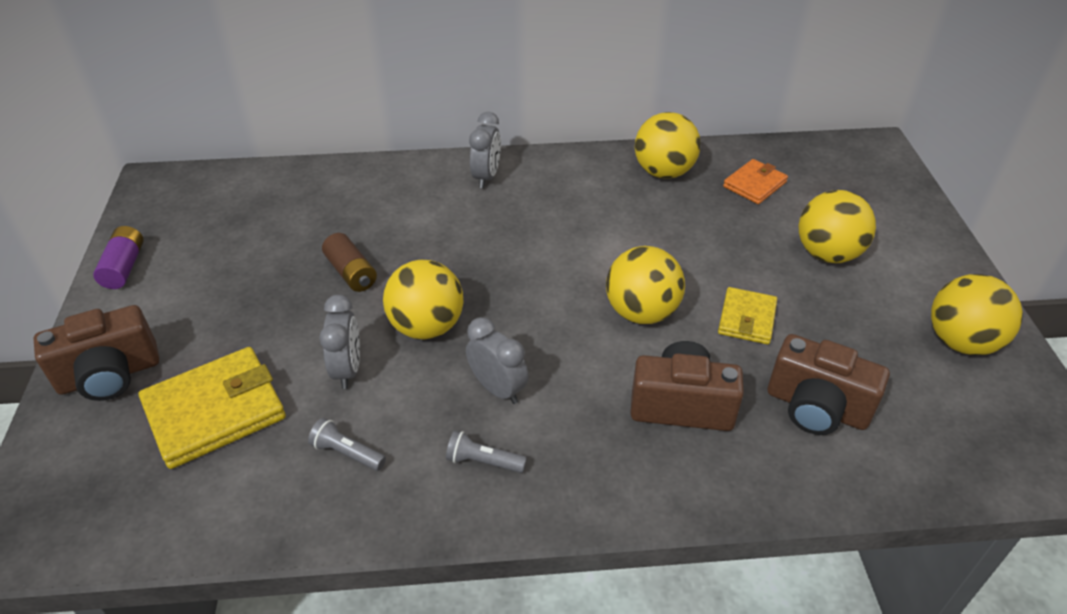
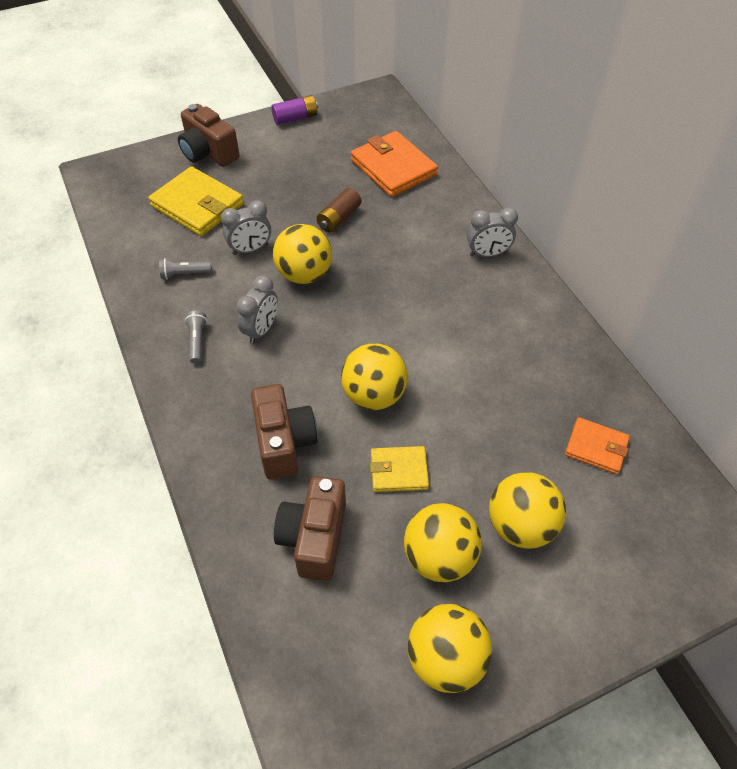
camera: 70 degrees right, 10 degrees up
(300, 206) = (393, 168): none -> orange wallet
(347, 453) = (184, 274): grey flashlight -> grey flashlight turned 105 degrees counterclockwise
(663, 172) = (570, 371): yellow ball -> yellow ball (439, 557)

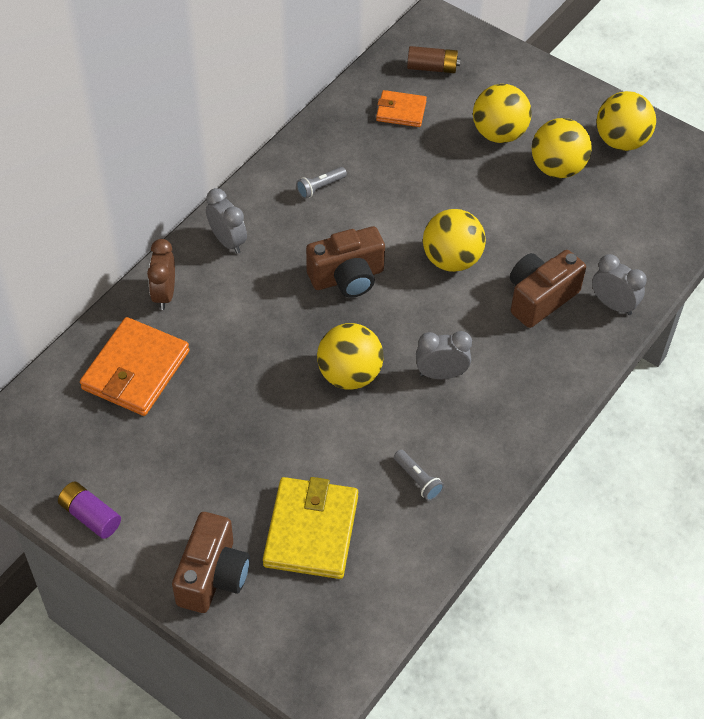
camera: 120 degrees left, 0 degrees up
(197, 341) = (489, 418): grey flashlight -> grey flashlight (320, 187)
(250, 249) = (345, 440): grey clock -> grey clock (613, 305)
(314, 538) = (600, 242): brown camera -> brown camera (347, 277)
(339, 218) = (250, 383): brown battery -> brown battery (432, 68)
(399, 471) = (509, 216): yellow wallet -> none
(454, 202) = (164, 294): none -> brown clock
(596, 447) = (401, 111): orange wallet -> orange wallet turned 75 degrees counterclockwise

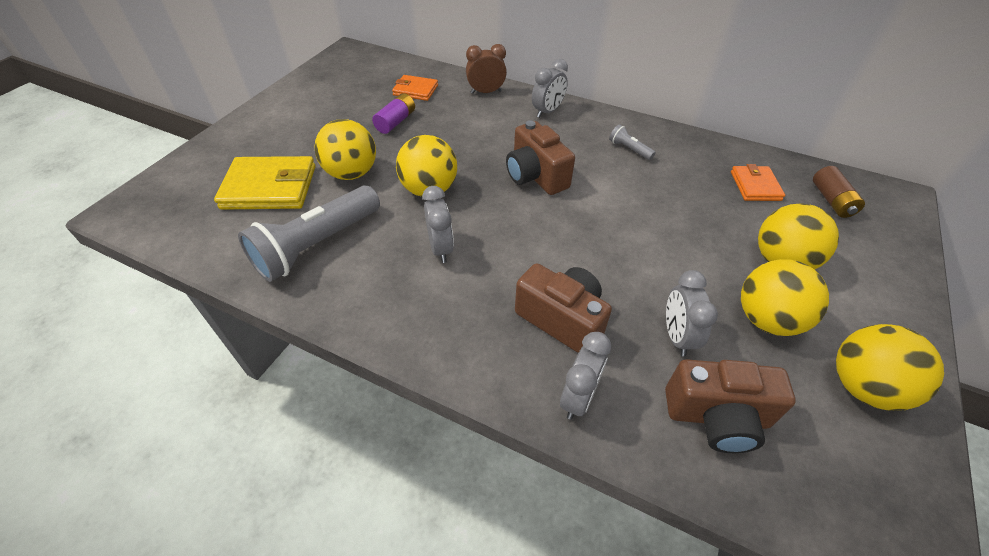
camera: 80 degrees right, 5 degrees down
(90, 516) = (294, 90): purple battery -> purple battery (396, 122)
(136, 370) = (415, 90): orange wallet -> orange wallet, size x0.58
(212, 576) = (237, 145): brown camera -> brown camera (717, 417)
(418, 480) = (317, 245): grey flashlight -> grey flashlight, size x2.38
(451, 260) = (585, 241): yellow ball -> yellow ball (351, 173)
(566, 228) = (677, 336): none -> grey clock

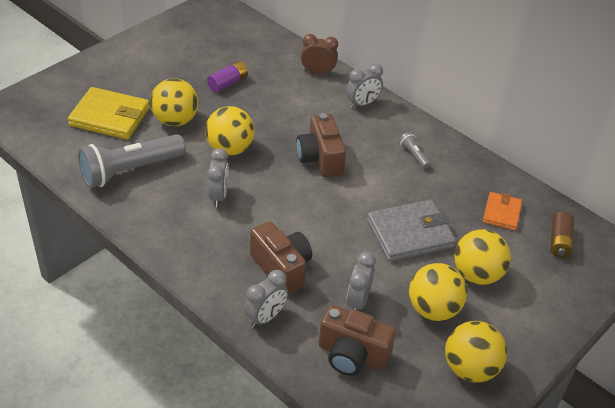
camera: 15 degrees right, 5 degrees down
(415, 90) = (257, 57): orange wallet -> none
(680, 234) = (410, 234): none -> grey wallet

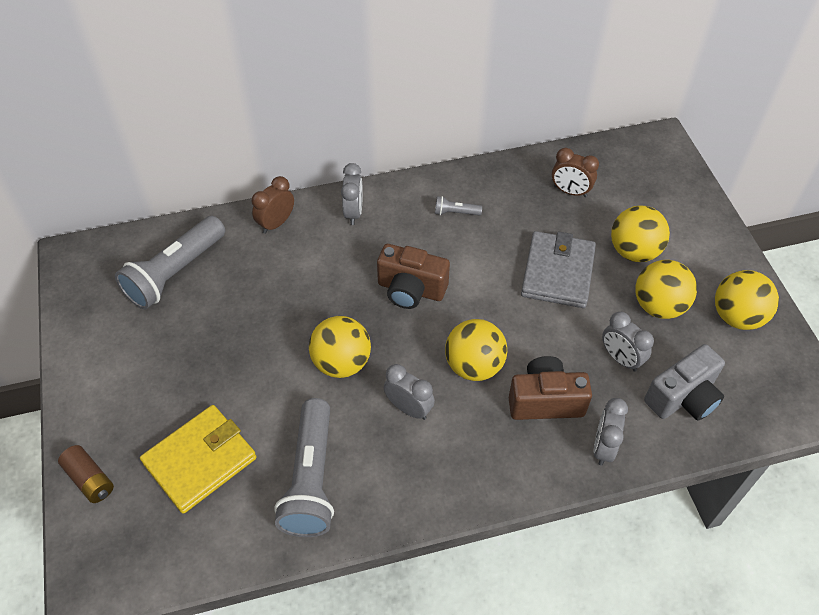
camera: 55 degrees left, 10 degrees up
(175, 120) = (256, 394): yellow ball -> yellow ball (474, 365)
(228, 83) = (231, 312): purple battery -> none
(238, 47) = (175, 273): none -> grey flashlight
(265, 317) = (603, 447): grey clock -> grey clock turned 150 degrees counterclockwise
(352, 355) = (683, 397): brown camera -> grey camera
(501, 213) = (570, 191): orange wallet -> brown clock
(559, 241) = (626, 173): brown battery -> brown battery (90, 479)

